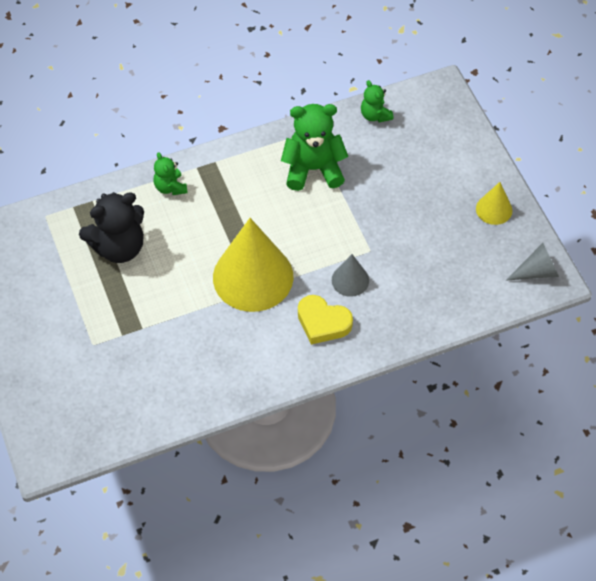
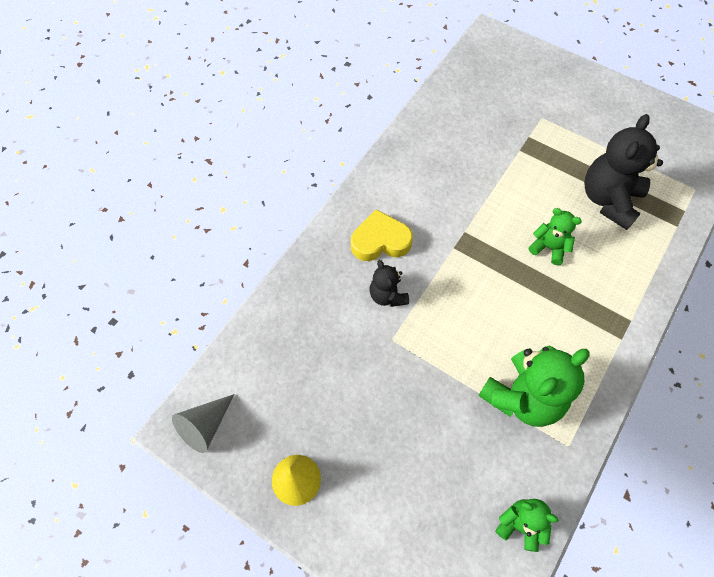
camera: 145 degrees right, 5 degrees up
(170, 187) = (630, 283): green teddy bear -> green teddy bear (549, 248)
(253, 277) = (475, 244): yellow cone -> none
(350, 280) = (387, 295): grey cone -> black teddy bear

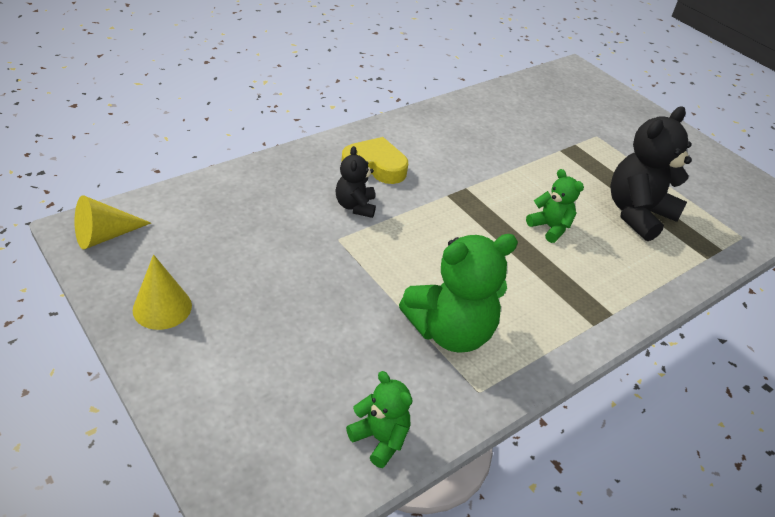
camera: 15 degrees right, 20 degrees down
(205, 426) = (105, 236): grey cone -> yellow cone

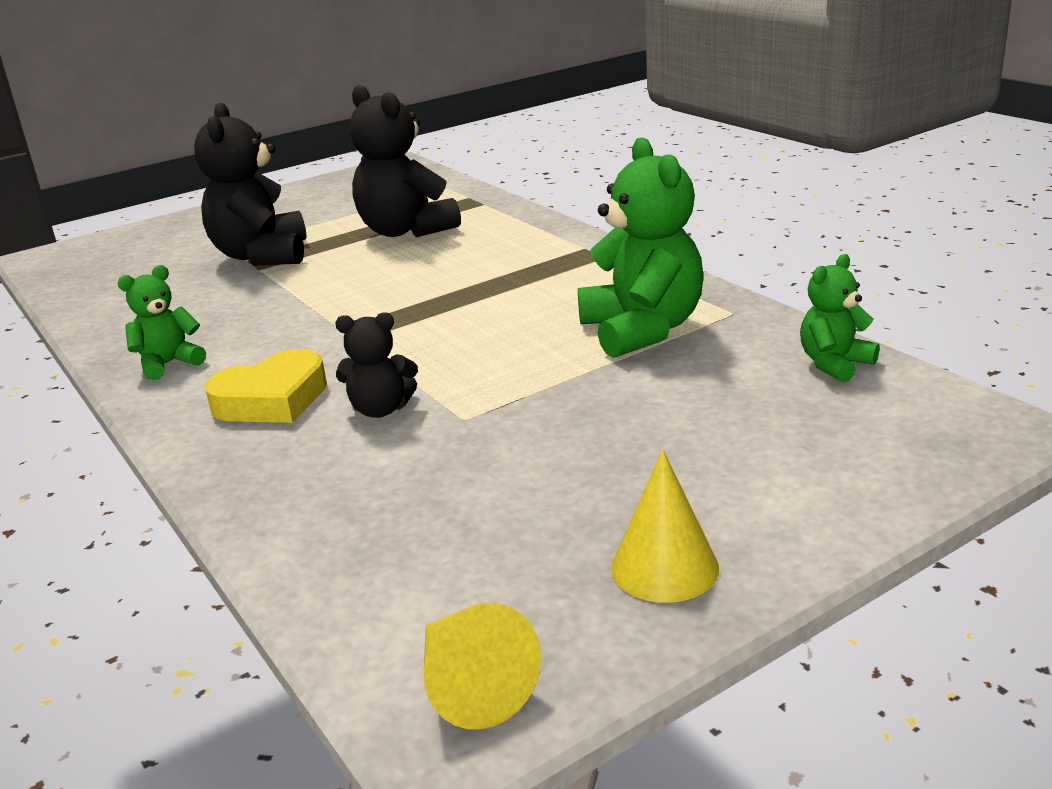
camera: 80 degrees left, 15 degrees down
(375, 166) = (272, 400): yellow heart -> yellow heart turned 135 degrees counterclockwise
(550, 227) = (433, 276): green teddy bear -> green teddy bear (168, 364)
(582, 149) = (262, 256): none -> black teddy bear

